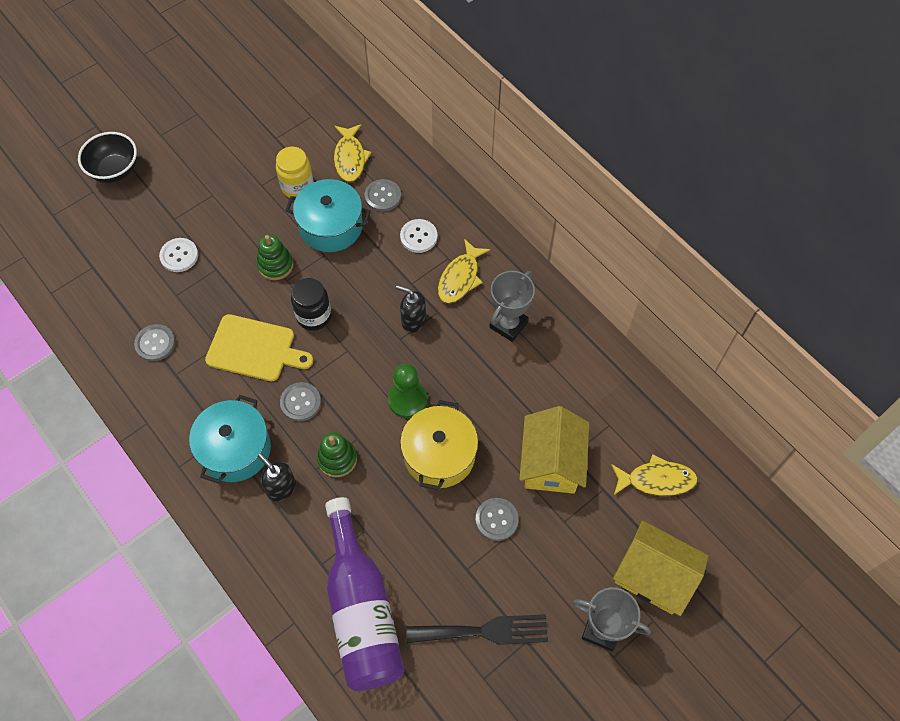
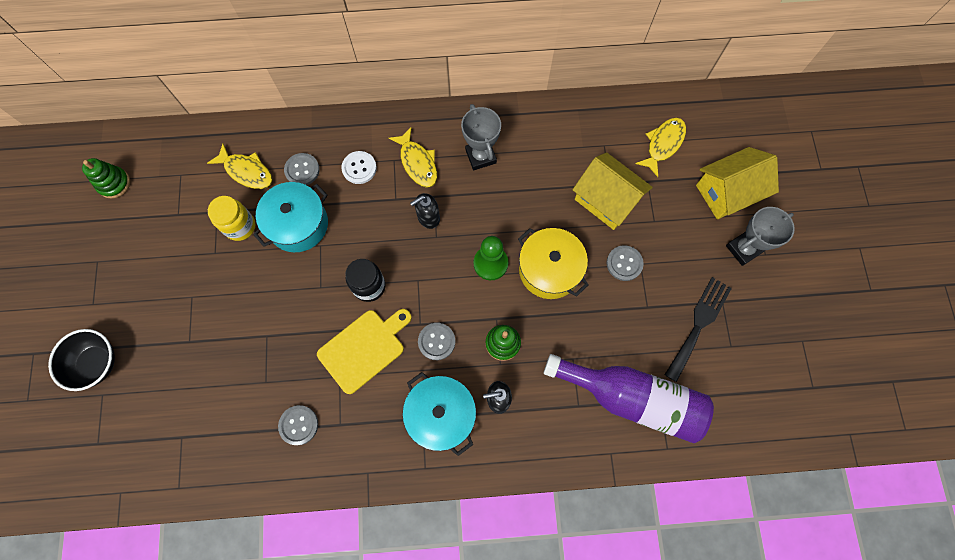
camera: 55 degrees left, 10 degrees up
(179, 256) = (229, 358): white button -> none
(275, 265) = (300, 287): green stacking toy -> green stacking toy (114, 183)

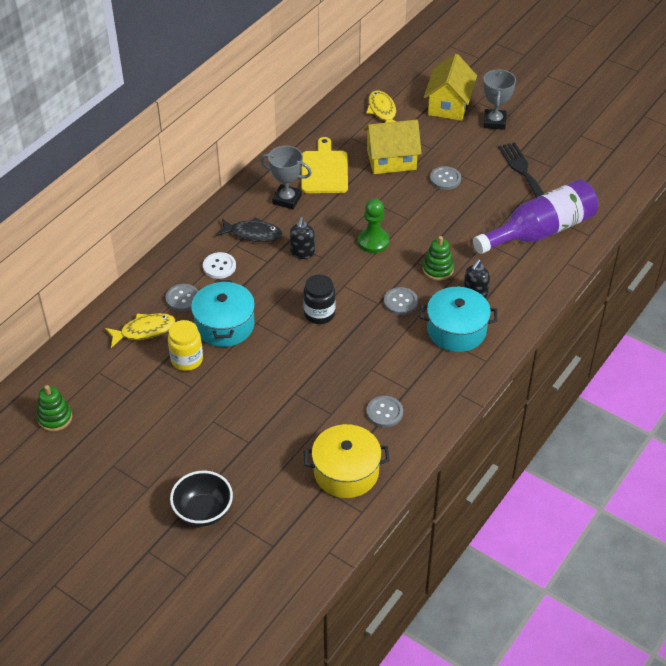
camera: 50 degrees left, 25 degrees down
(364, 348) = (364, 343): yellow cutting board -> yellow cutting board (324, 170)
(417, 163) = (253, 234): yellow fish -> black fish
(549, 269) = (410, 216): yellow pot -> yellow pot (346, 472)

